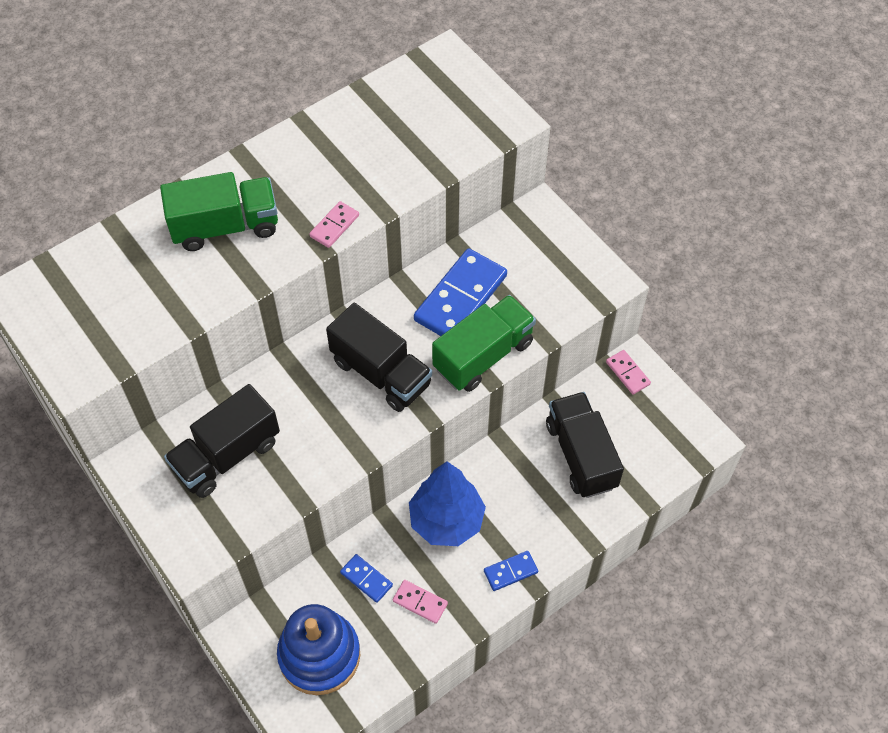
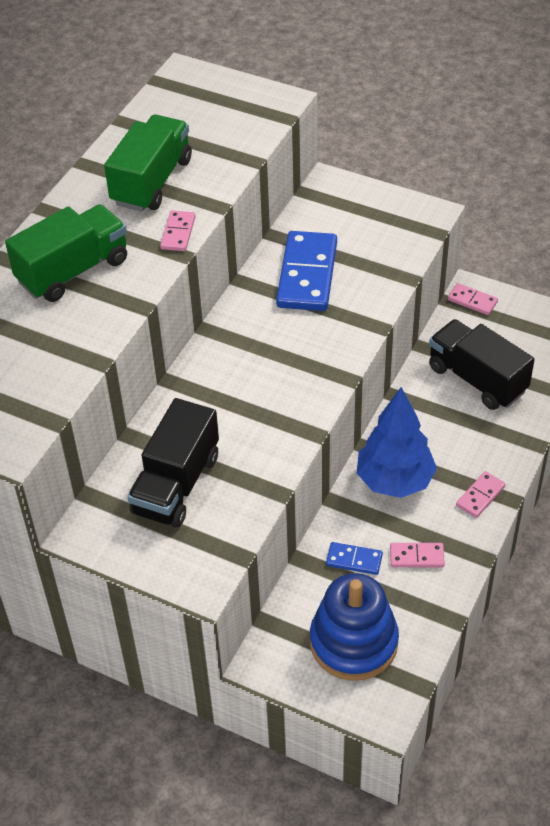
camera: 25 degrees left, 10 degrees down
(381, 373) = (276, 360): black truck -> none
(483, 355) = (359, 310): green truck -> green truck (152, 181)
(510, 571) = (480, 496): blue domino -> pink domino

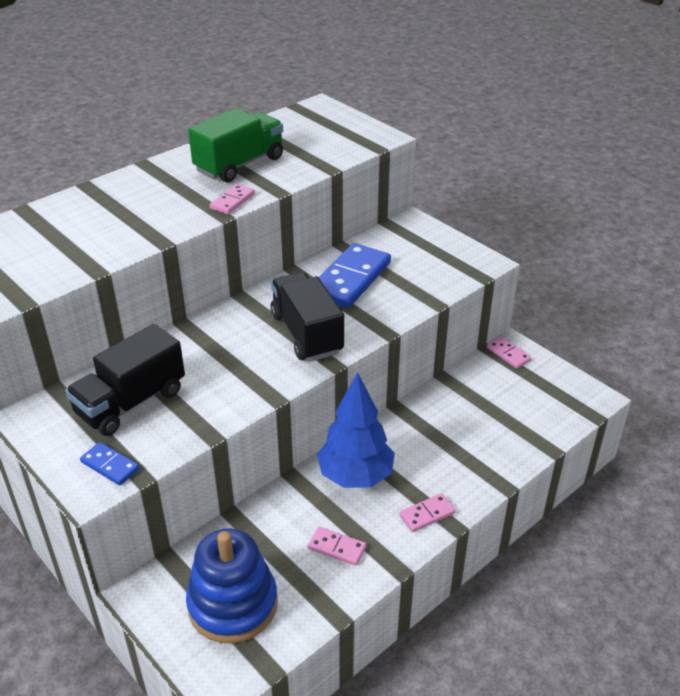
camera: 20 degrees right, 10 degrees down
(73, 271) = (130, 206): green truck -> none
(354, 560) = (278, 531): blue domino -> blue domino (110, 465)
(477, 379) = (478, 416): black truck -> black truck (306, 333)

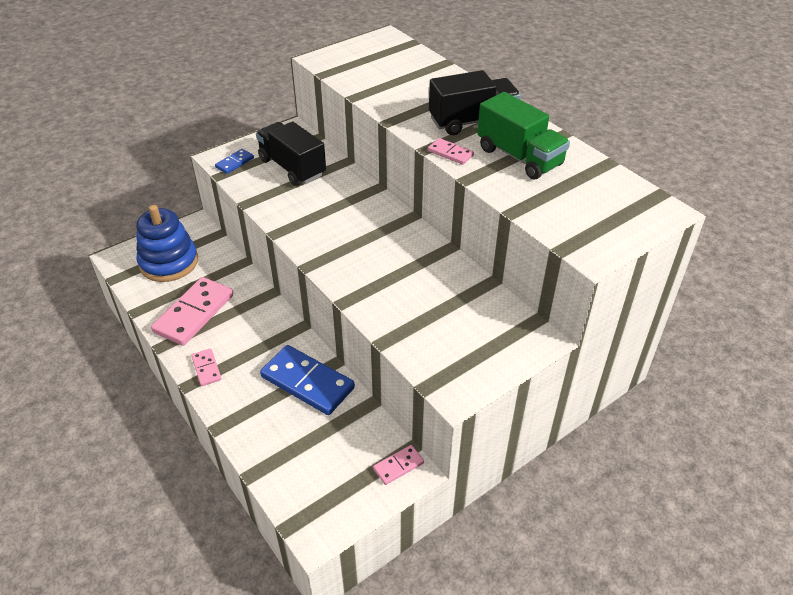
camera: 95 degrees right, 5 degrees up
(306, 333) = (352, 252): black truck -> black truck (472, 121)
(337, 547) = (194, 313): pink domino -> pink domino, size x2.06
(350, 279) = (431, 283): blue domino -> blue domino (307, 382)
(355, 476) = (259, 329): blue tree -> none

